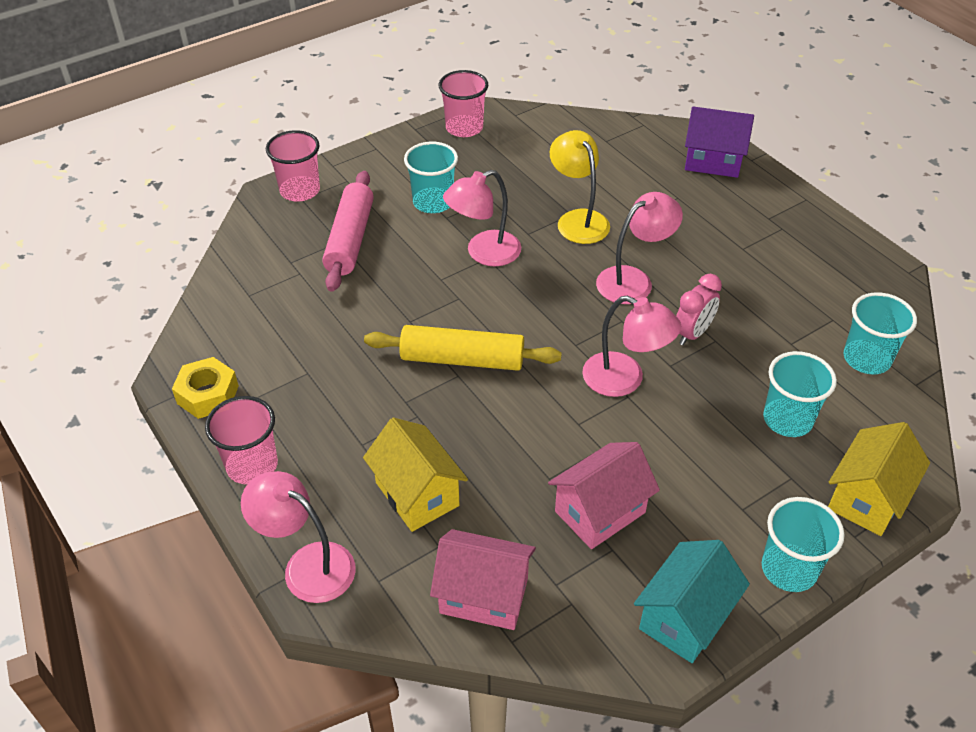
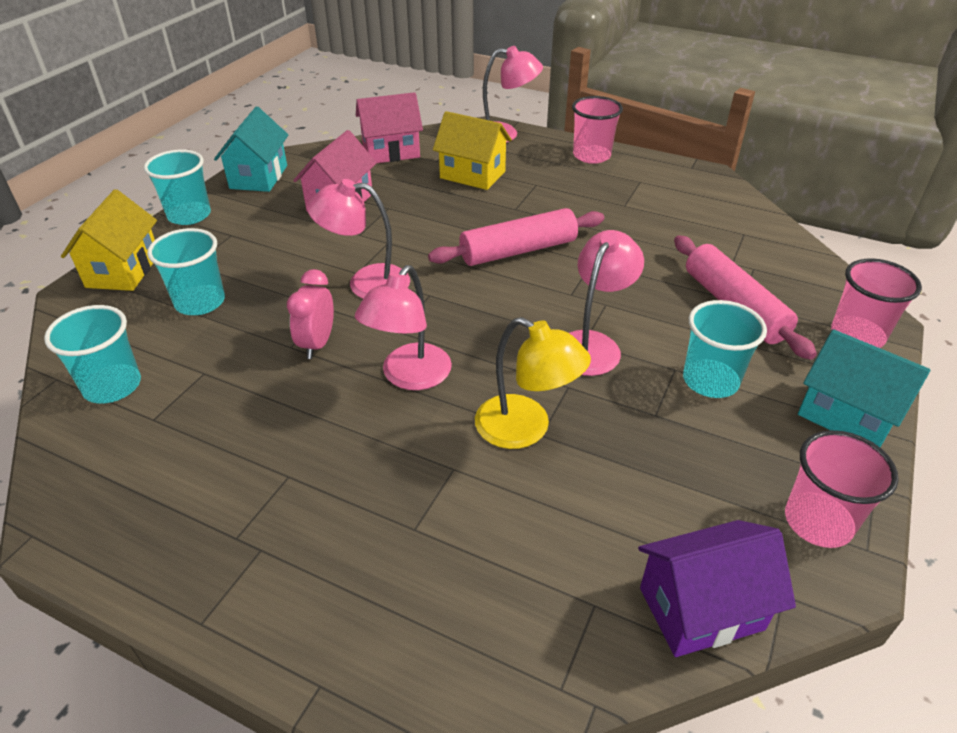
camera: 150 degrees right, 5 degrees down
(208, 394) = (671, 174): yellow nut -> none
(380, 157) = (847, 415): none -> turquoise house
(462, 359) = (518, 250): yellow rolling pin -> pink rolling pin
(713, 161) = (389, 642): purple house -> purple house (701, 608)

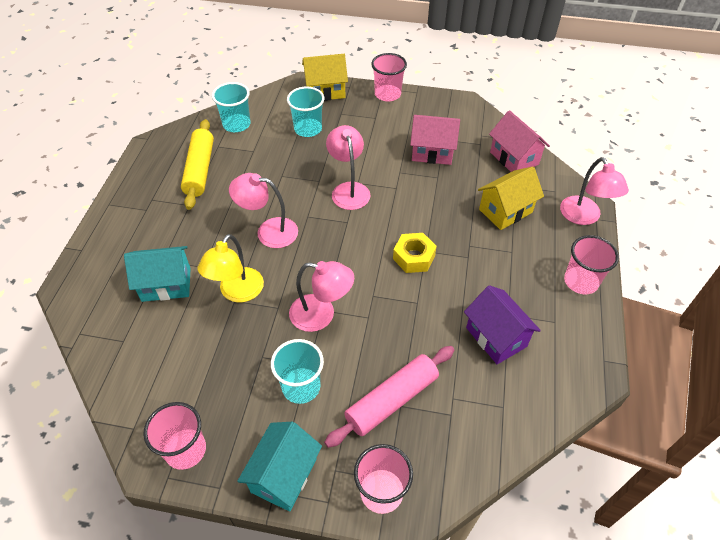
camera: 75 degrees right, 10 degrees up
(189, 215) = (387, 94): turquoise cup -> pink cup
(201, 451) = (200, 170): none -> yellow rolling pin
(259, 177) = (444, 106): turquoise house -> turquoise house (166, 284)
(317, 344) = (286, 185): pink clock -> none
(472, 175) = (505, 211): yellow house -> yellow house turned 45 degrees clockwise
(518, 250) = (414, 257): pink rolling pin -> yellow nut
(701, 608) = (122, 388): purple house -> purple house (496, 337)

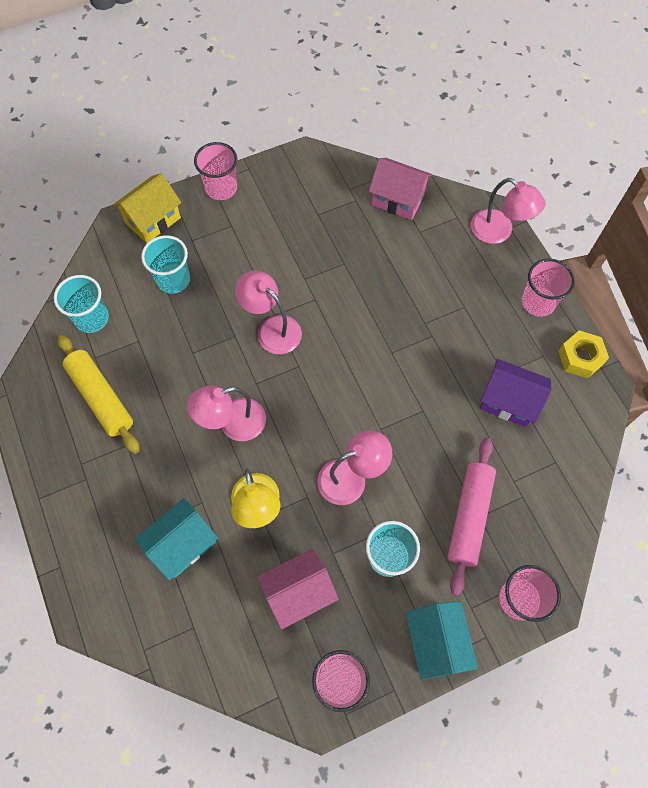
camera: 35 degrees left, 15 degrees up
(414, 257) = (386, 366): yellow nut -> yellow nut (580, 357)
(432, 152) = (318, 237): pink house -> pink house (298, 592)
(505, 211) = (430, 265): yellow house -> none

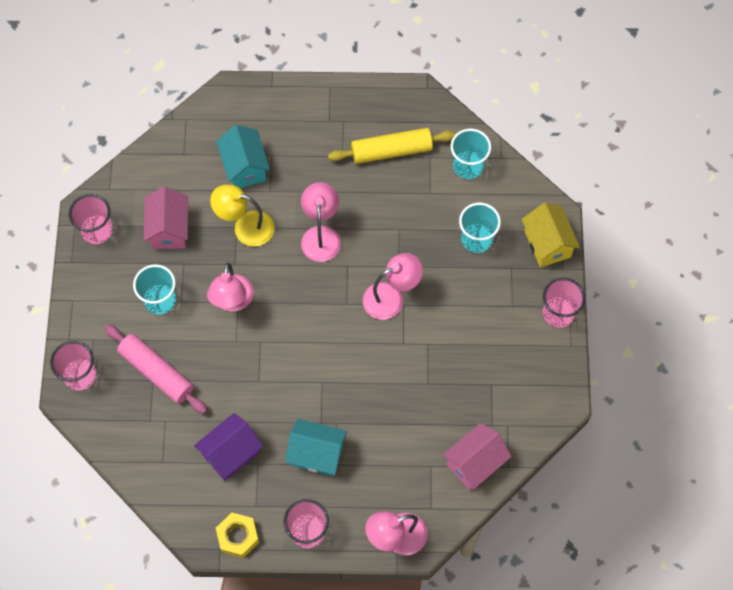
camera: 115 degrees right, 0 degrees up
(436, 642) = (85, 304): turquoise house -> turquoise house (317, 454)

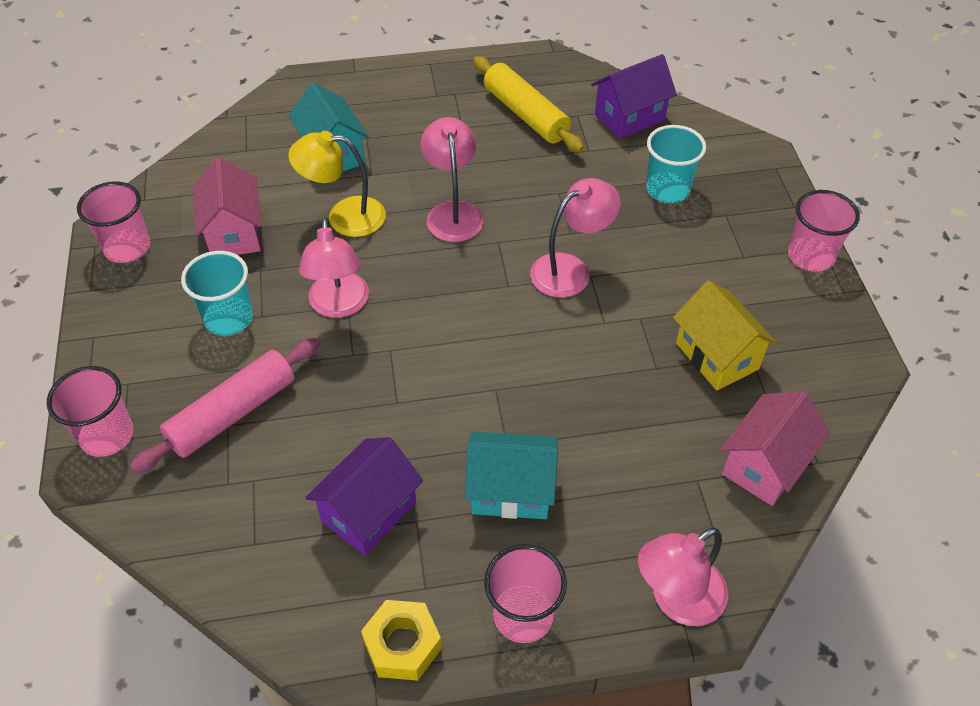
camera: 10 degrees left, 15 degrees down
(157, 372) = (232, 413): pink rolling pin -> pink rolling pin turned 75 degrees counterclockwise
(391, 151) = (525, 114): yellow rolling pin -> yellow rolling pin turned 75 degrees clockwise
(468, 166) = (629, 117): turquoise cup -> purple house
(547, 244) = (763, 183): yellow house -> yellow house (717, 356)

